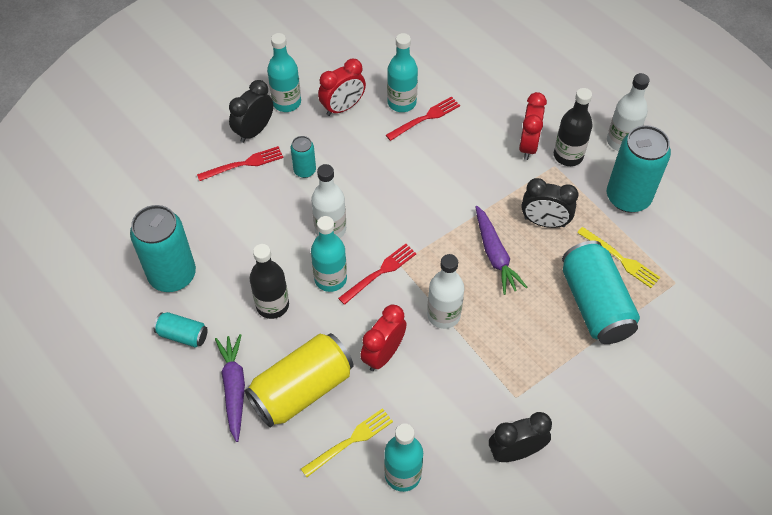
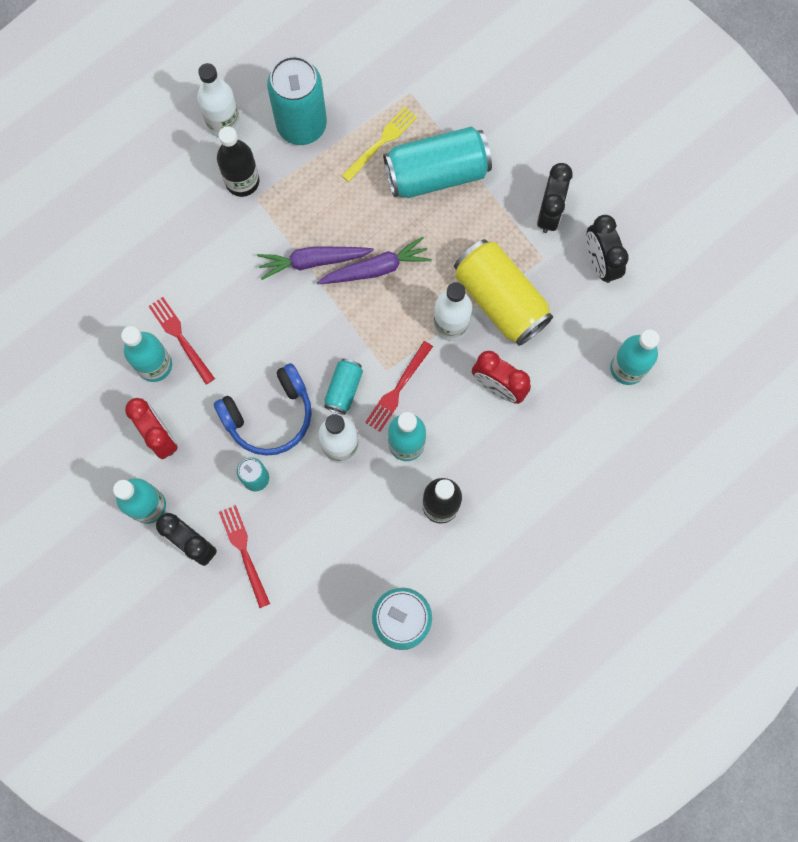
camera: 90 degrees left, 20 degrees up
(183, 335) = (478, 601): turquoise can -> turquoise can (343, 389)
(234, 388) = (540, 539): purple carrot -> purple carrot (313, 261)
(302, 389) = (540, 469): yellow can -> yellow can (500, 300)
(351, 440) = (594, 418): yellow fork -> none
(358, 179) = (269, 415): none -> blue headphones
(380, 272) = (397, 390): red fork -> red fork turned 105 degrees counterclockwise
(528, 145) = (226, 223): red clock -> none
(544, 222) = (333, 214): black clock -> black clock (549, 213)

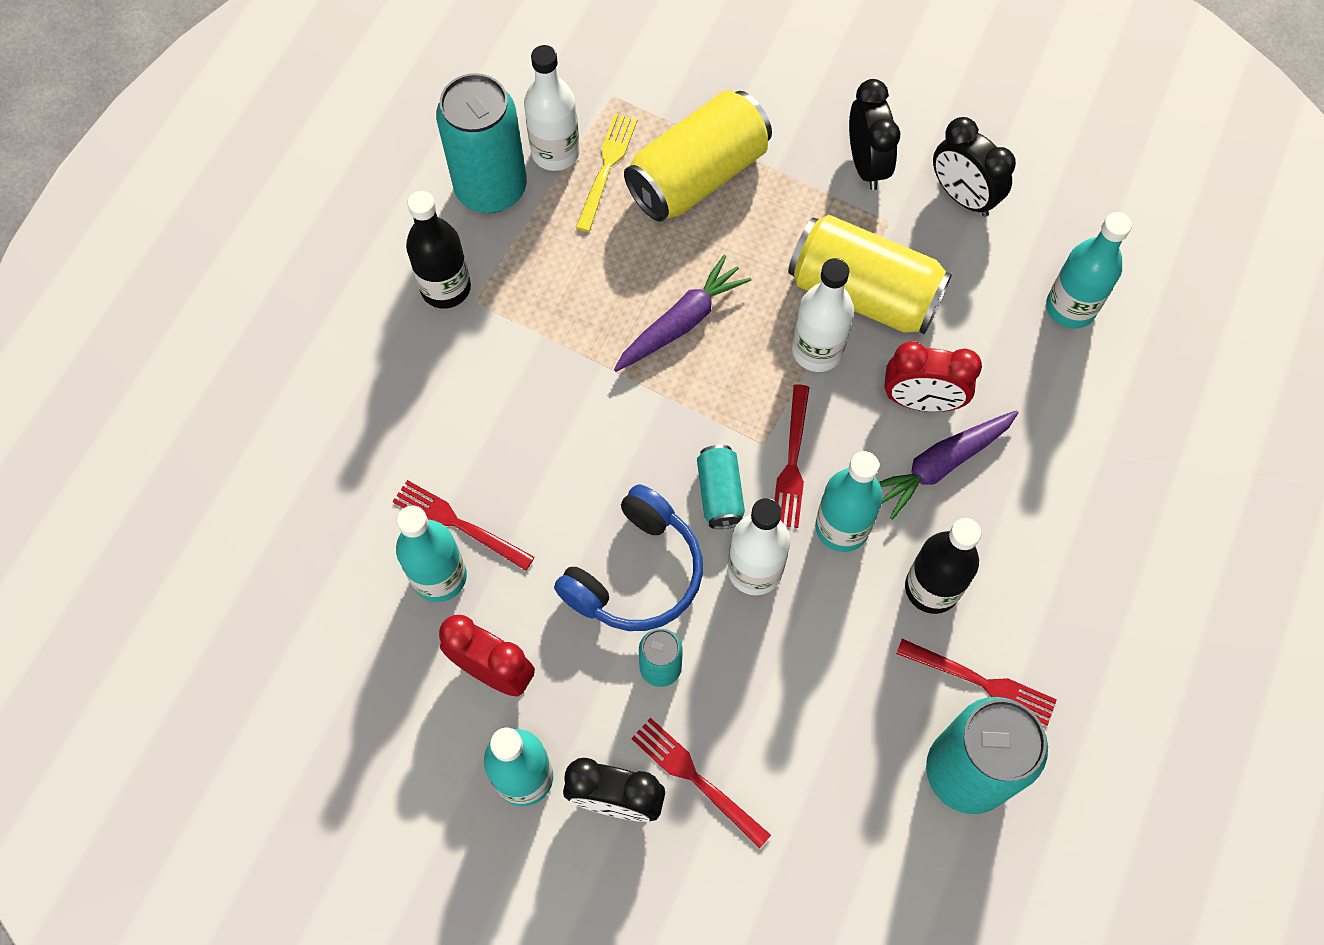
camera: 25 degrees left, 10 degrees down
(223, 123) = (384, 226): white bottle -> white bottle (555, 152)
(313, 261) = (593, 348): purple carrot -> purple carrot (940, 465)
(436, 173) = (698, 176): turquoise can -> yellow can
(439, 575) = (983, 683): none -> red fork

